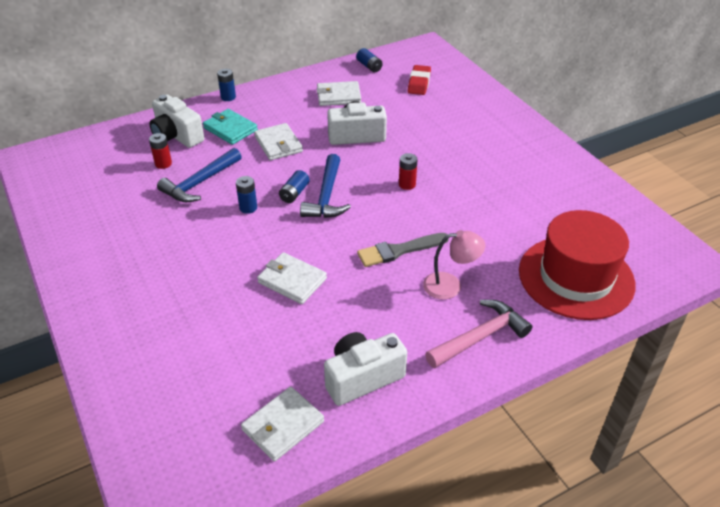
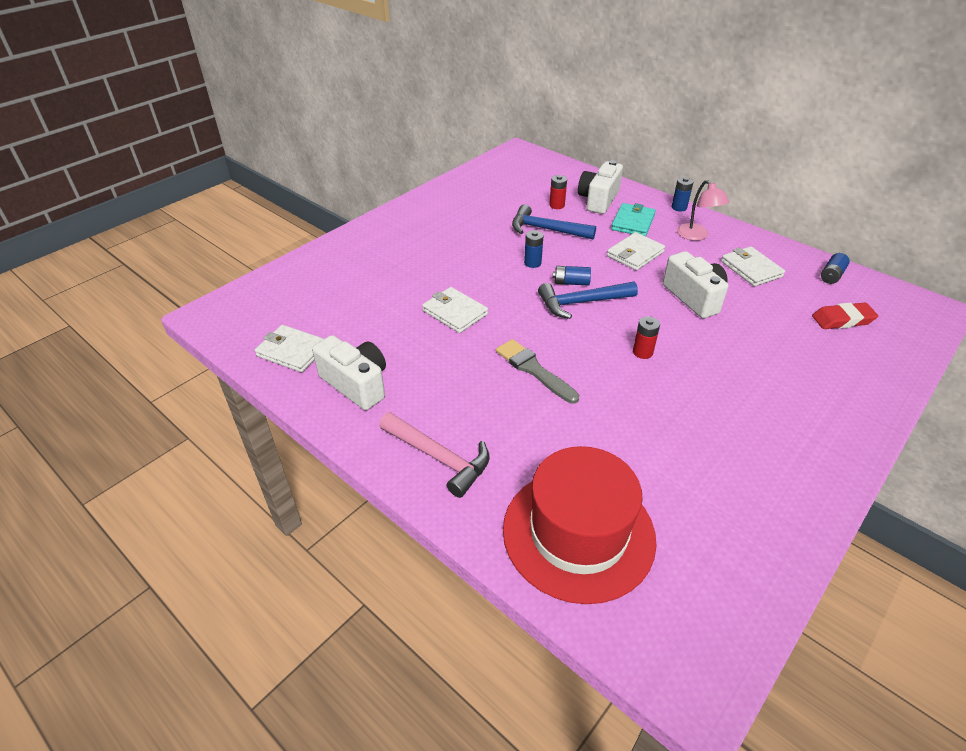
camera: 70 degrees right, 0 degrees up
(292, 280) = (455, 312): white wallet -> white wallet turned 60 degrees counterclockwise
(450, 285) = (503, 419): pink lamp -> pink lamp (696, 236)

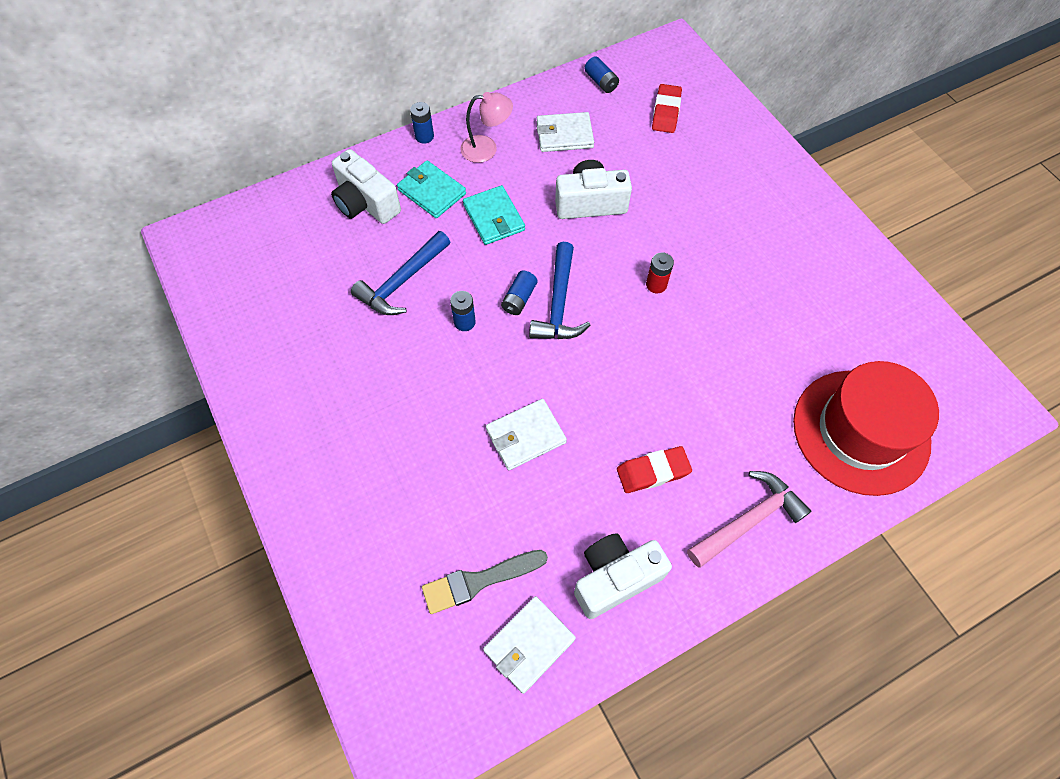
camera: 70 degrees left, 20 degrees up
(457, 387) = (653, 472): none -> red eraser
(534, 370) = (650, 390): grey brush -> grey brush (479, 581)
(557, 205) = (354, 250): red battery -> none
(635, 254) = (493, 217): white wallet -> turquoise wallet

